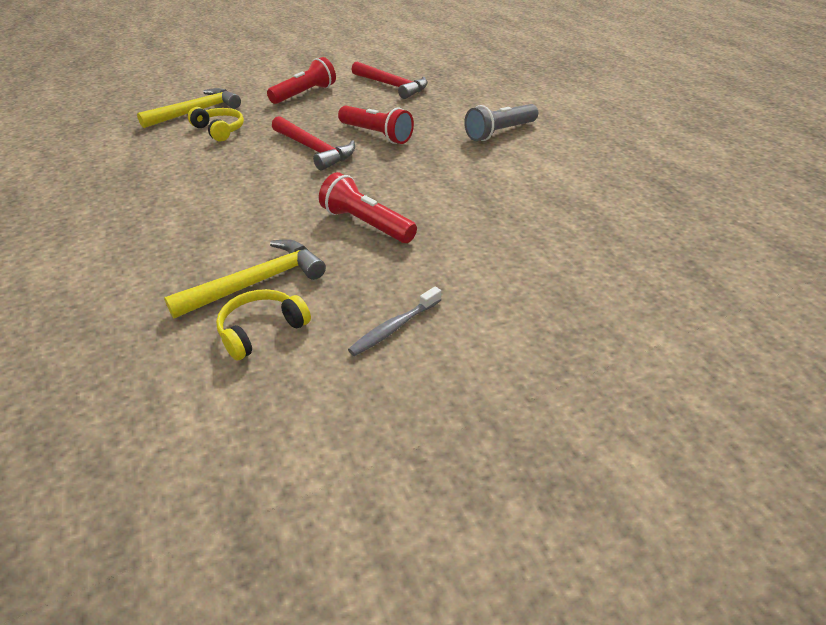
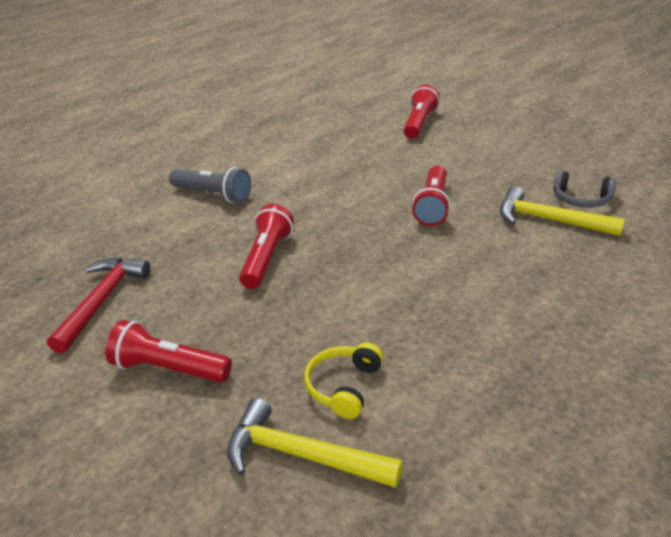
camera: 115 degrees left, 5 degrees down
(261, 330) = (581, 199): yellow headphones -> grey headphones
(314, 150) = (334, 283): red hammer -> none
(394, 328) = (519, 163): grey toothbrush -> none
(588, 293) = (419, 124): none -> red flashlight

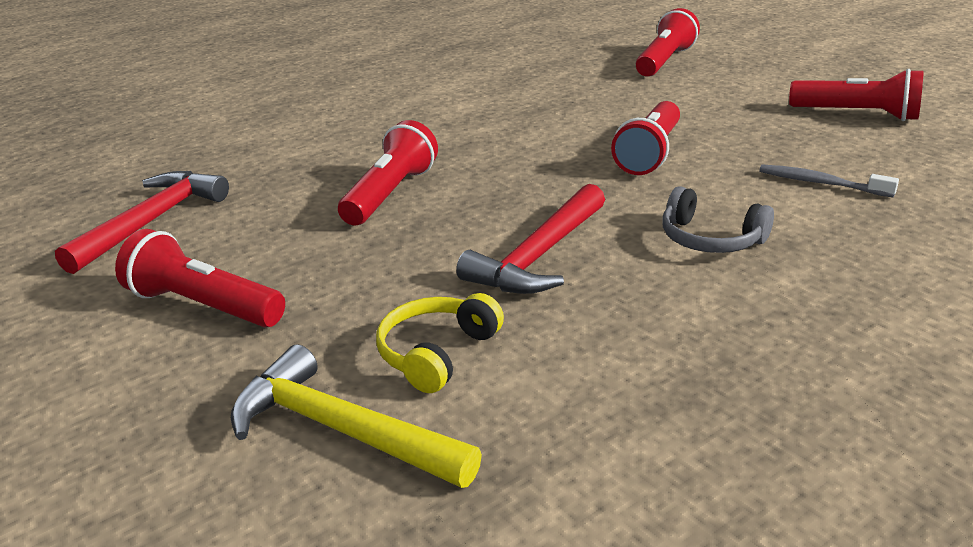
camera: 10 degrees right, 5 degrees down
(213, 195) = (348, 119): grey flashlight -> none
(385, 300) = (539, 256): none -> red hammer
(549, 220) = (821, 183): yellow hammer -> grey toothbrush
(557, 160) = (857, 114): none -> red flashlight
(581, 199) = (879, 162): grey headphones -> grey headphones (710, 239)

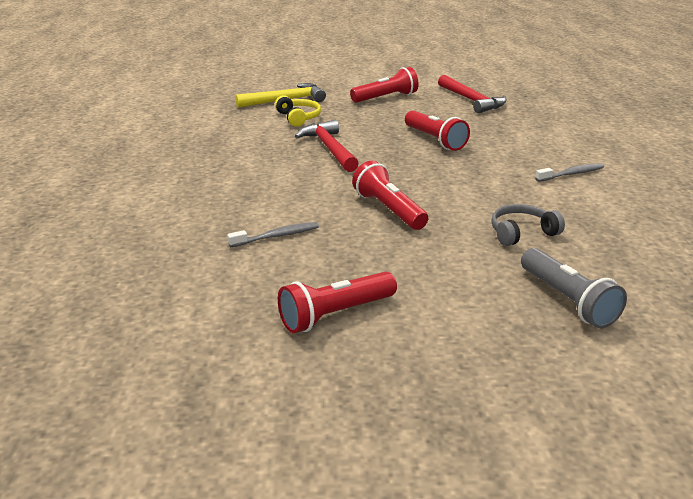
camera: 125 degrees right, 0 degrees up
(402, 103) = (571, 174): none -> grey toothbrush
(664, 61) = (567, 300): red flashlight -> grey flashlight
(710, 239) = (281, 183): grey headphones -> grey headphones (522, 233)

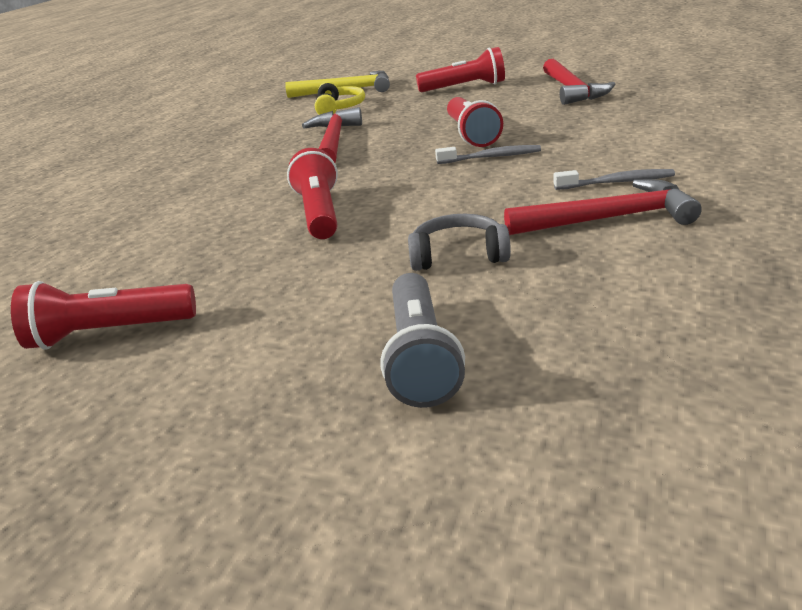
camera: 25 degrees right, 0 degrees up
(277, 236) = (161, 234): grey toothbrush -> grey toothbrush (491, 157)
(590, 200) = (609, 219): none -> red hammer

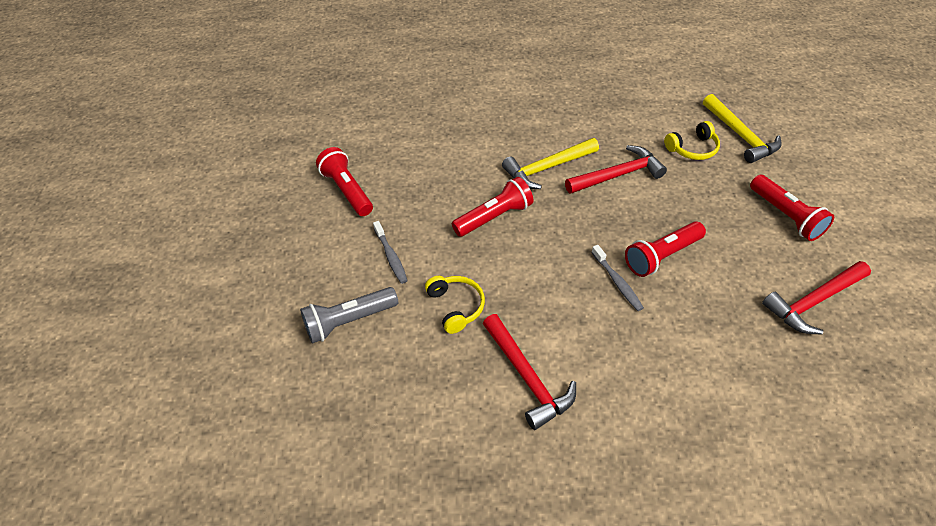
camera: 65 degrees right, 20 degrees up
(275, 174) = (547, 168): none -> yellow hammer
(458, 255) = (456, 306): grey headphones -> yellow headphones
(617, 182) = (592, 373): grey toothbrush -> grey toothbrush (391, 256)

